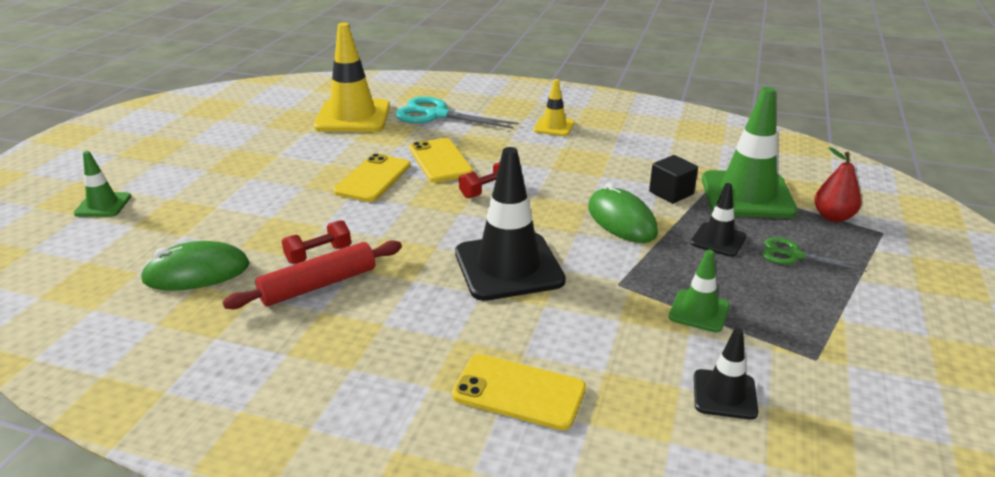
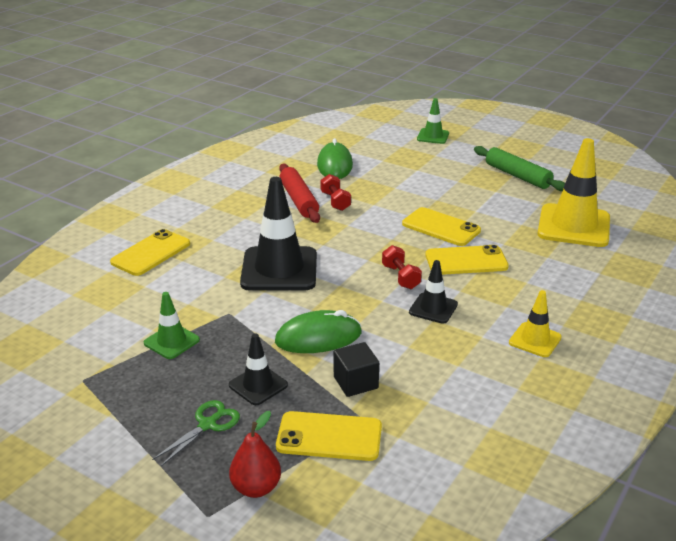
camera: 105 degrees right, 0 degrees up
(237, 145) = (517, 176): none -> green rolling pin
(436, 115) = (574, 270): turquoise scissors -> none
(724, 394) = (87, 325): black traffic cone -> black traffic cone (433, 308)
(747, 195) = (329, 437): green traffic cone -> yellow phone

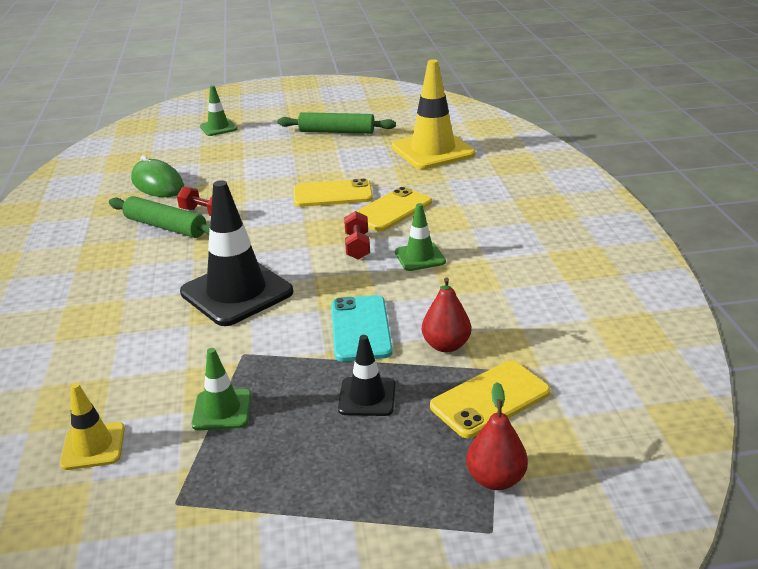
camera: 40 degrees left, 0 degrees up
(151, 253) = (69, 344): yellow phone -> none
(207, 425) = (372, 458): green scissors -> none
(299, 200) = (166, 226): red rolling pin -> green rolling pin
(318, 337) = (360, 328): green mouse -> turquoise phone
(355, 382) = (446, 345): black cube -> red pear
(401, 277) = (357, 246): red dumbbell -> red dumbbell turned 60 degrees clockwise
(433, 308) = (420, 257): black traffic cone -> green traffic cone
(535, 340) = (526, 242): yellow traffic cone -> yellow traffic cone (93, 446)

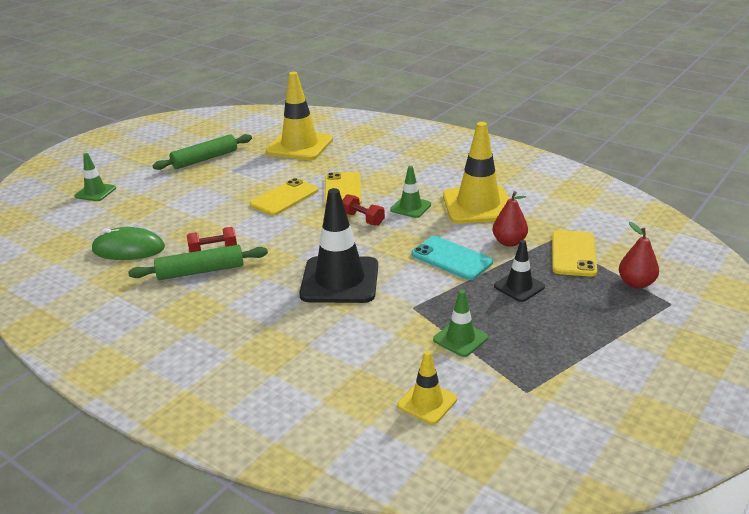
camera: 45 degrees left, 0 degrees up
(488, 289) = (478, 205): none -> yellow traffic cone

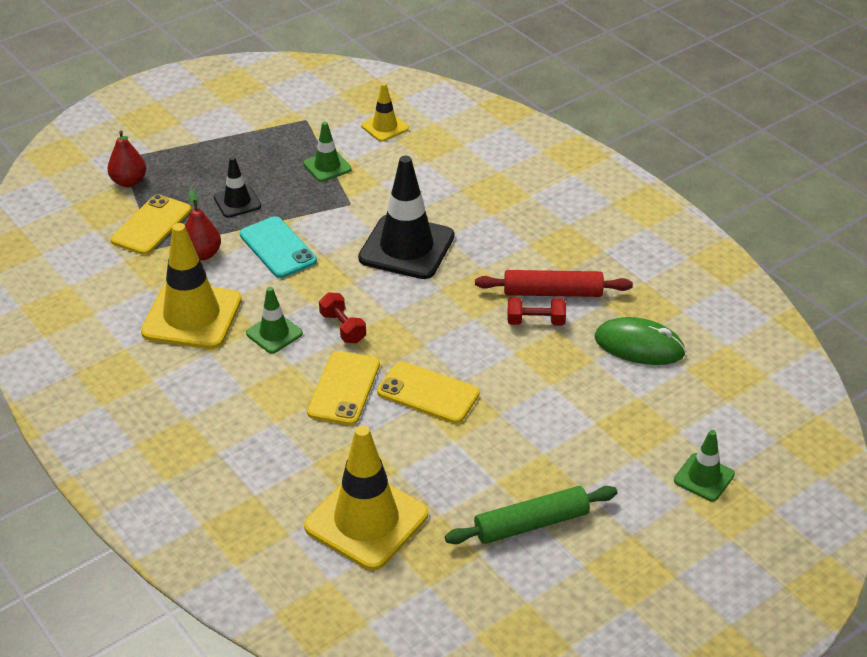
camera: 165 degrees left, 10 degrees up
(201, 271) = (552, 293): green rolling pin -> red rolling pin
(284, 198) = (428, 393): yellow phone -> yellow phone turned 60 degrees clockwise

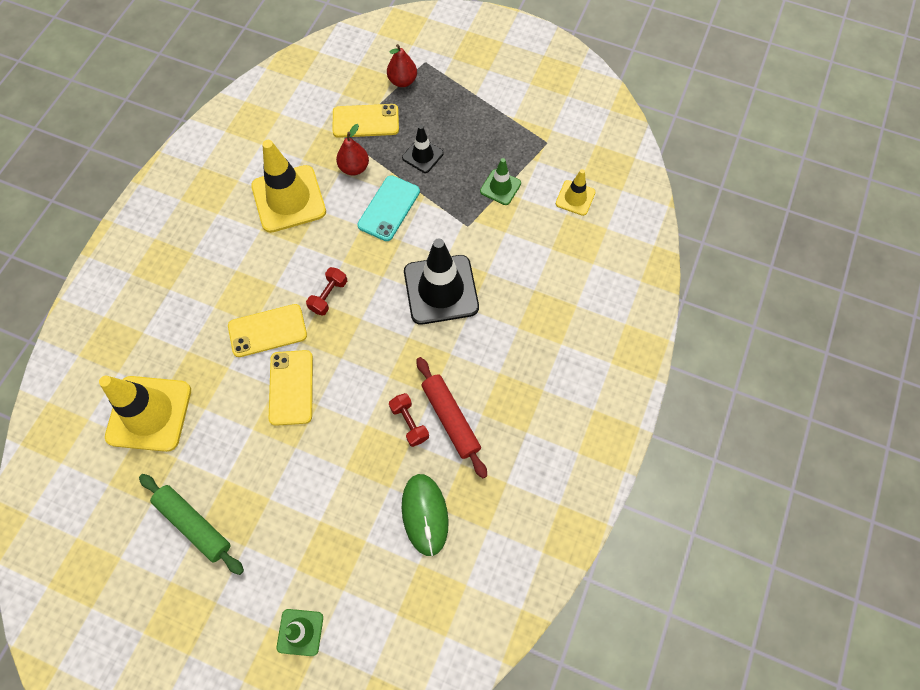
camera: 60 degrees right, 25 degrees up
(274, 333) = (299, 257): green traffic cone -> none

